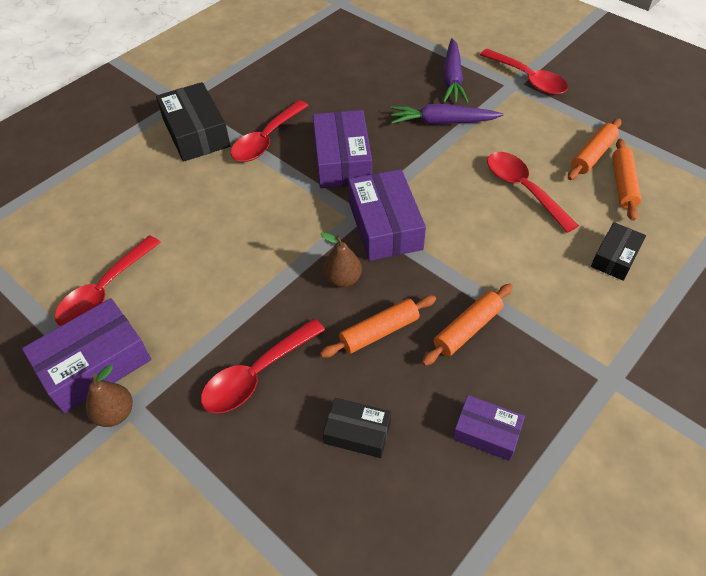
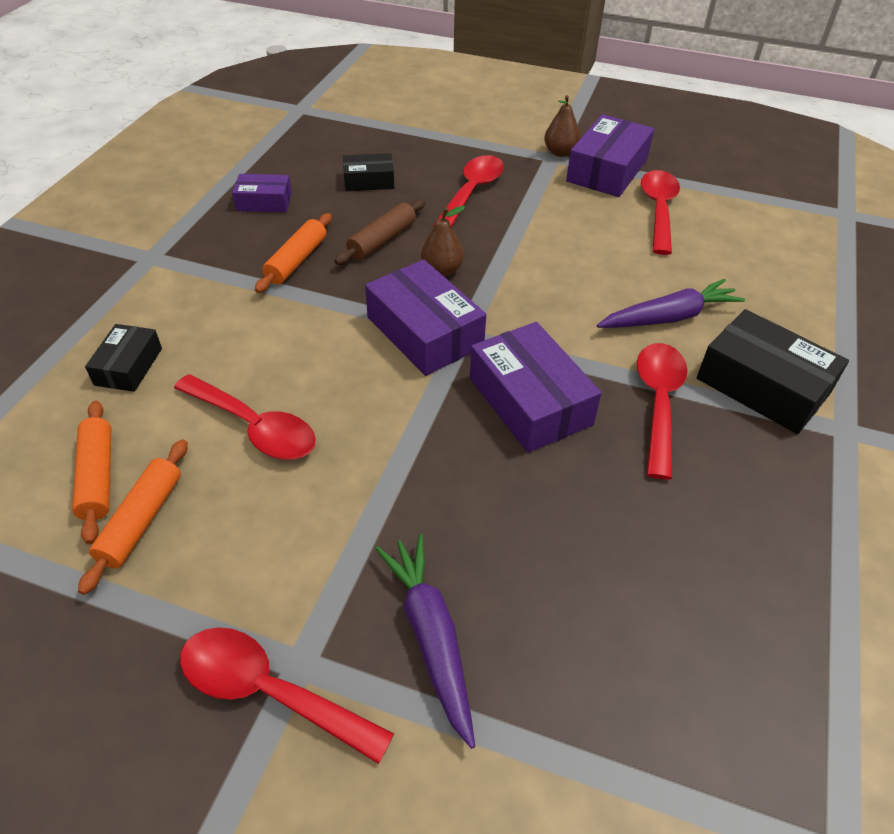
camera: 155 degrees right, 5 degrees down
(379, 332) = (382, 240): orange rolling pin -> brown rolling pin
(442, 122) = (411, 515): purple carrot -> purple carrot (669, 317)

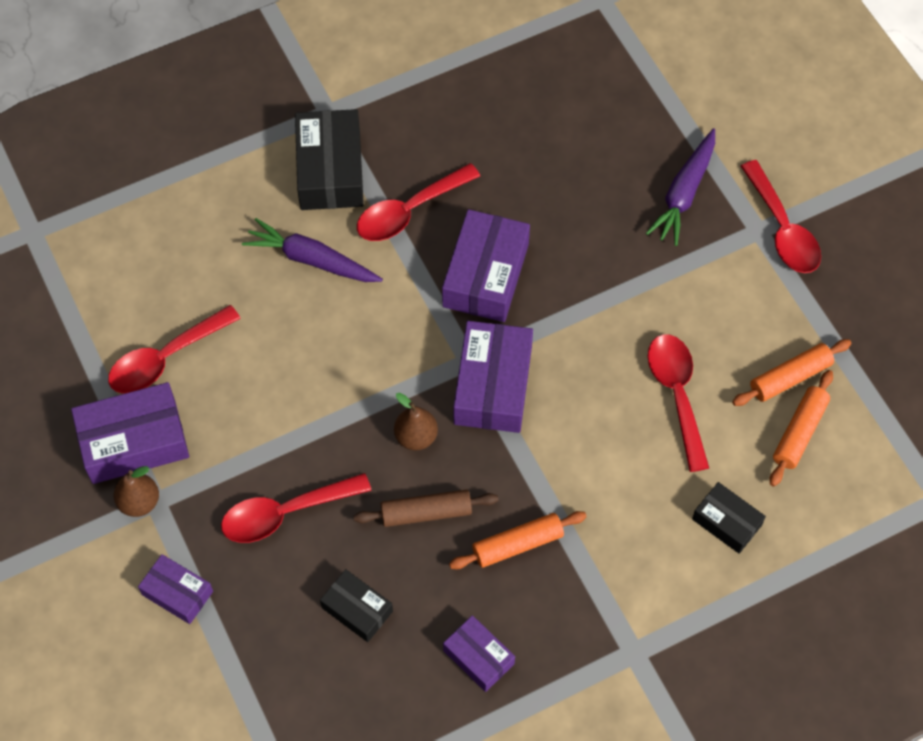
camera: 135 degrees left, 15 degrees up
(128, 366) = (726, 522): black box -> black box turned 75 degrees clockwise
(481, 136) = (177, 593): none -> purple box

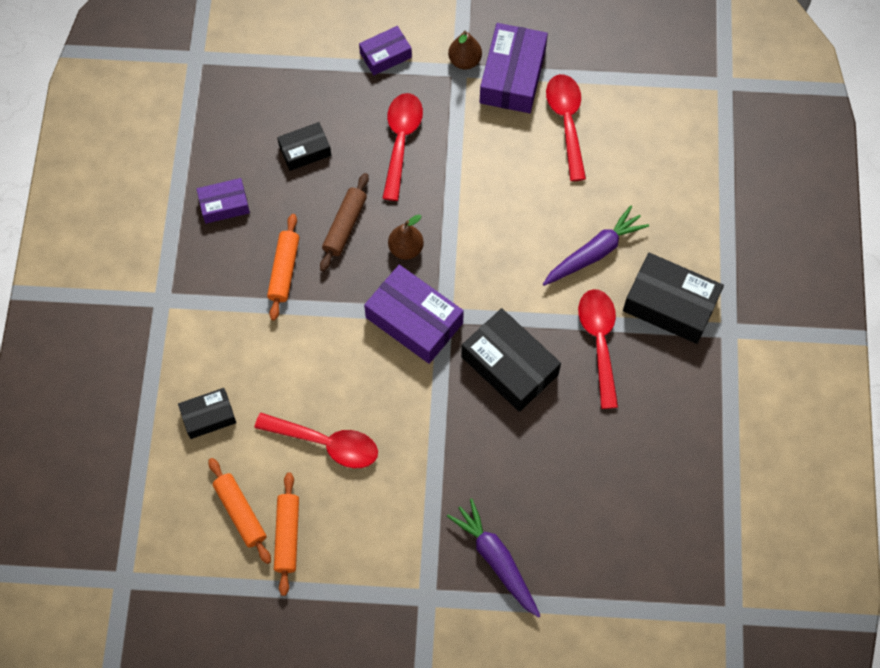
camera: 120 degrees right, 5 degrees up
(486, 275) = (509, 366): purple box -> black box
(782, 229) = (417, 618): red spoon -> none

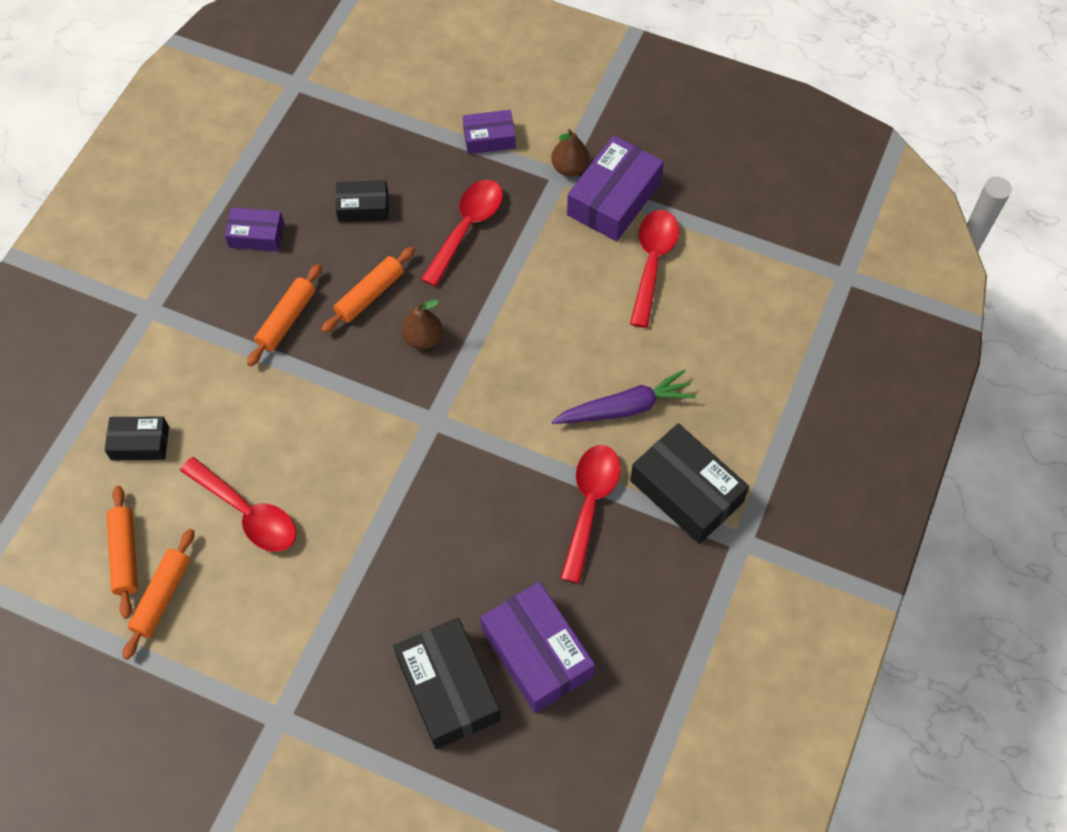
camera: 20 degrees right, 5 degrees down
(345, 226) = (370, 295): brown rolling pin -> orange rolling pin
(414, 320) = (399, 415): purple box -> purple box (537, 653)
(496, 559) = (373, 704): purple carrot -> none
(509, 366) = (480, 498): black box -> black box (448, 689)

